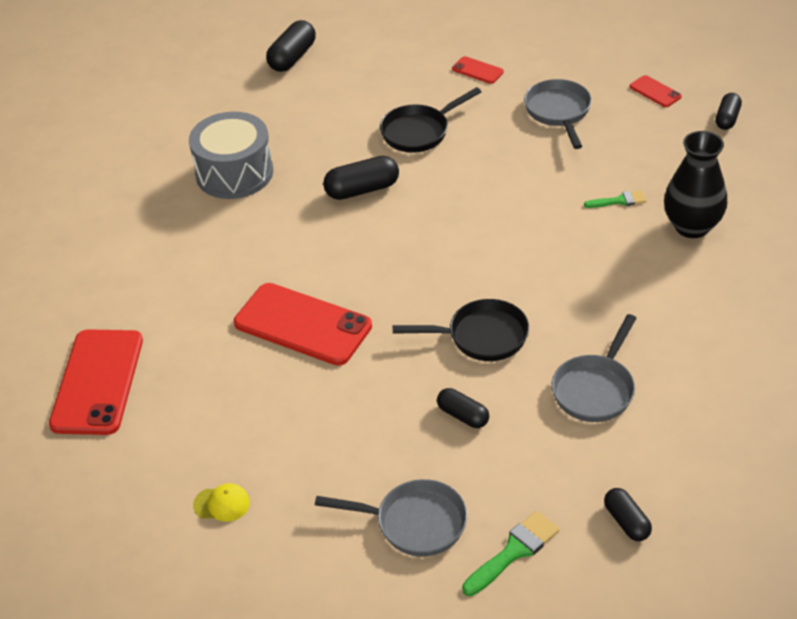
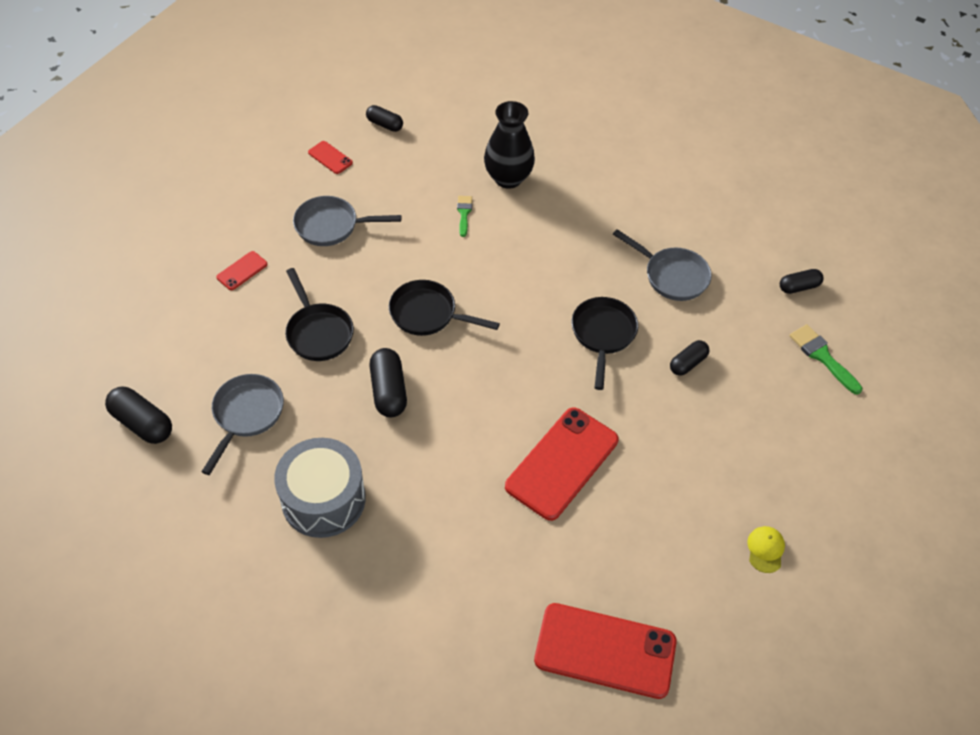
camera: 85 degrees left, 10 degrees up
(414, 523) = (793, 413): grey pan -> grey pan (246, 415)
(466, 199) = (428, 314): none -> black pan
(655, 92) = (330, 157): red phone -> red phone turned 75 degrees clockwise

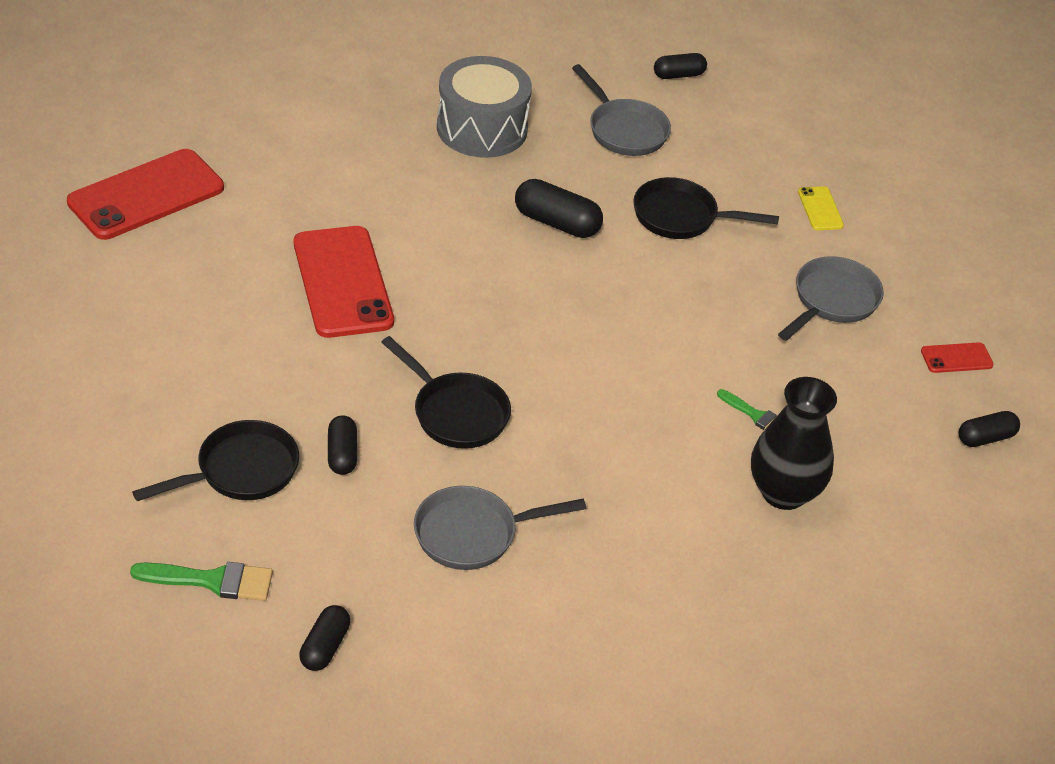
camera: 125 degrees right, 10 degrees down
(142, 423) = (678, 75): black capsule -> black capsule, size x0.65
(242, 271) = (820, 209): red phone -> yellow phone
(428, 314) = (627, 301): black pan -> black pan (240, 471)
(765, 549) = (86, 352): yellow cap -> none

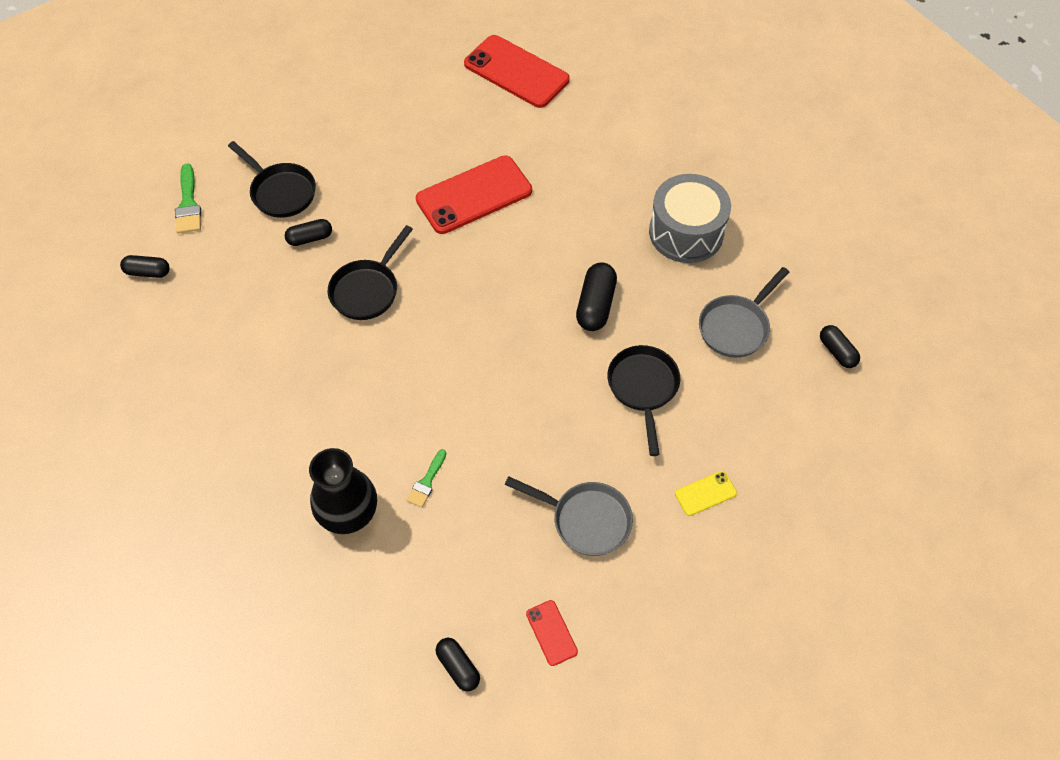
camera: 80 degrees right, 15 degrees up
(473, 534) = (258, 326): grey pan -> none

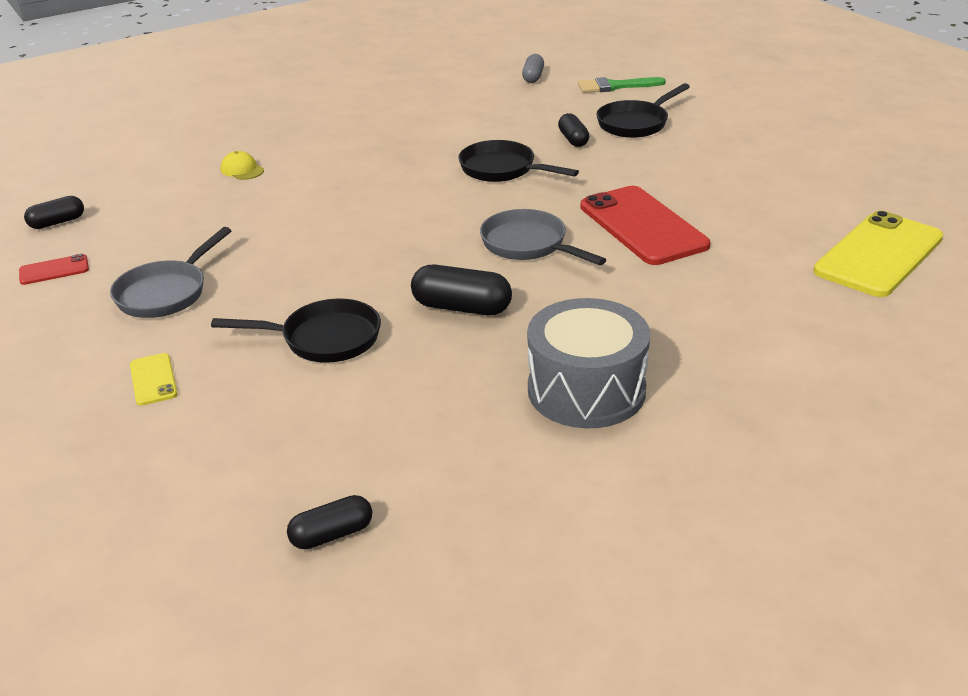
camera: 95 degrees right, 25 degrees down
(148, 272) = (533, 77): black capsule -> grey capsule
(349, 514) = (242, 170): black vase -> yellow cap
(427, 481) = (258, 204): green brush -> none
(516, 72) = (878, 255): red phone -> yellow phone
(736, 326) = (404, 427): grey pan -> grey pan (528, 245)

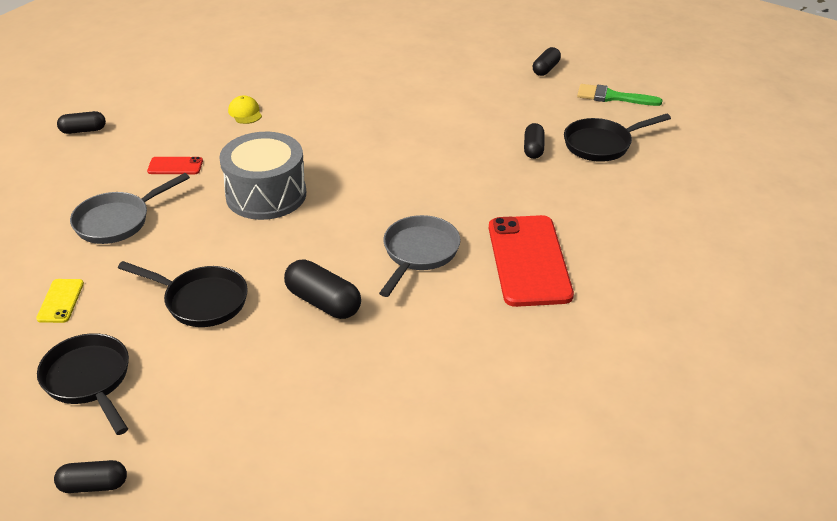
camera: 20 degrees right, 5 degrees up
(54, 270) = (55, 176): red phone -> red phone (175, 166)
(502, 169) = (451, 166): black pan -> black pan (89, 380)
(528, 245) = (419, 253): grey pan -> grey pan turned 45 degrees clockwise
(533, 77) = (545, 69): grey capsule -> black capsule
(586, 390) = (365, 417): grey drum -> grey drum (266, 194)
(878, 255) = (722, 355): yellow phone -> none

